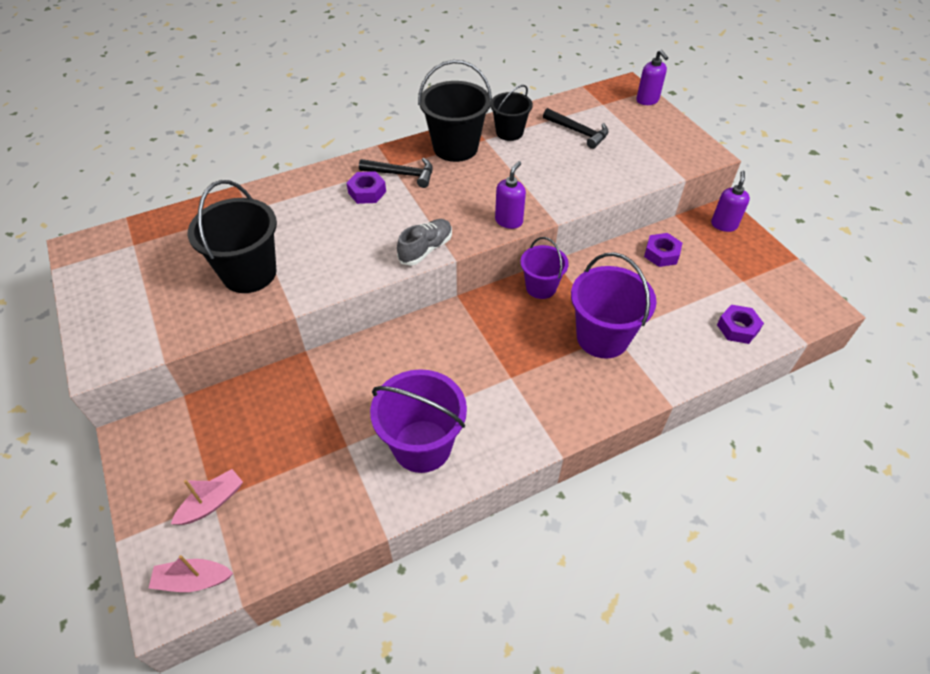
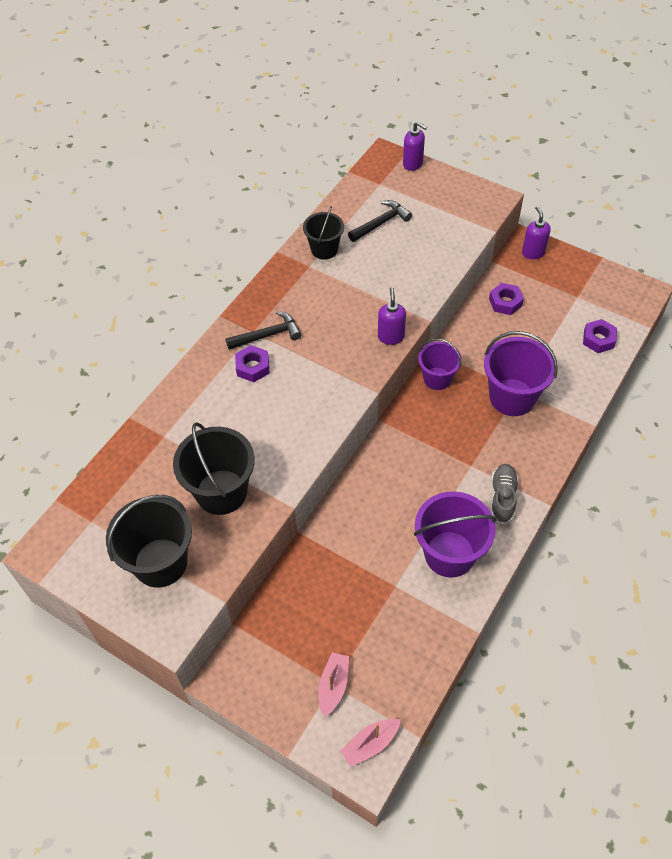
camera: 30 degrees left, 5 degrees up
(426, 249) = (346, 395): grey shoe -> grey shoe (502, 497)
(455, 148) = (291, 286): black bucket -> black bucket (160, 562)
(578, 132) = (381, 223): black hammer -> black hammer turned 45 degrees counterclockwise

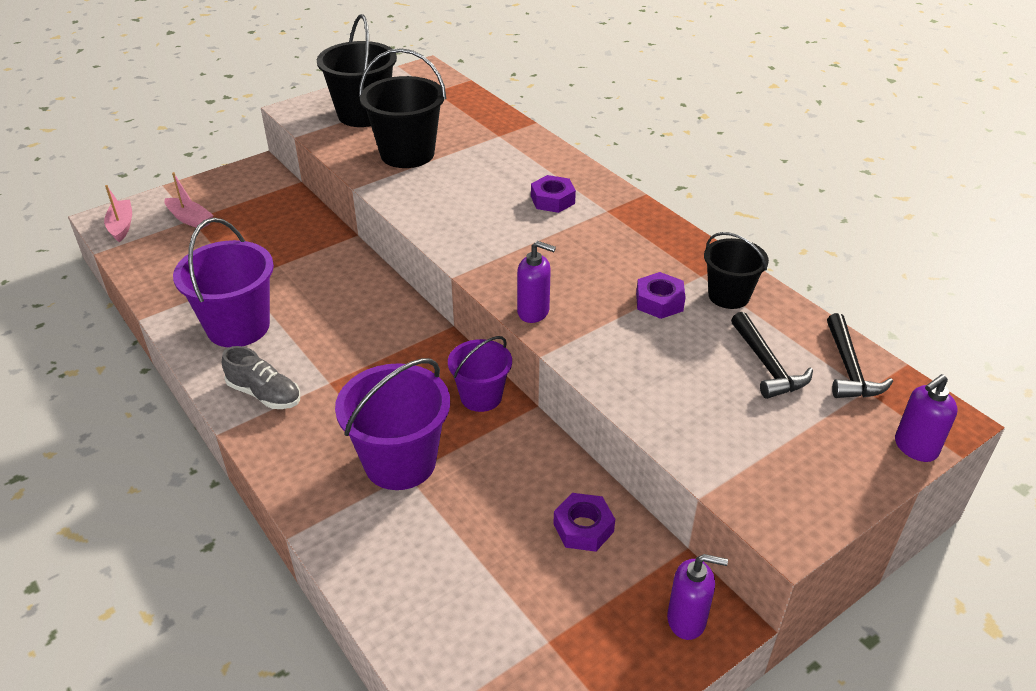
camera: 110 degrees right, 15 degrees down
(268, 335) = (595, 219): black hammer -> black hammer (849, 368)
(598, 339) = (437, 625): purple nut -> purple nut (659, 302)

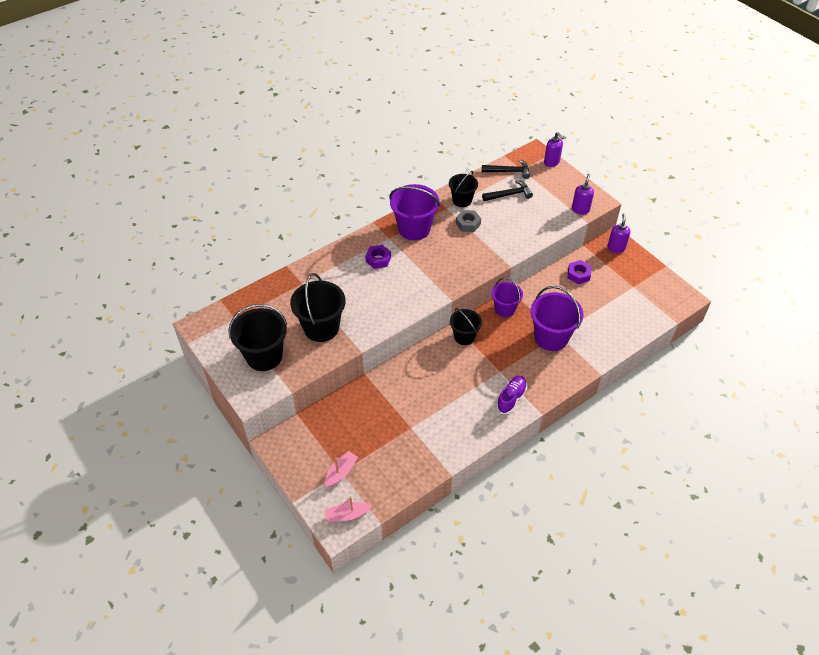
camera: 90 degrees left, 10 degrees up
(238, 327) = (456, 421): purple bucket -> purple bucket (414, 229)
(264, 394) = (511, 398): grey shoe -> purple shoe
(416, 340) = (464, 336): none -> black bucket
(533, 312) = (479, 268): purple soap dispenser -> purple soap dispenser (580, 209)
(659, 302) = (468, 224): purple nut -> grey nut

